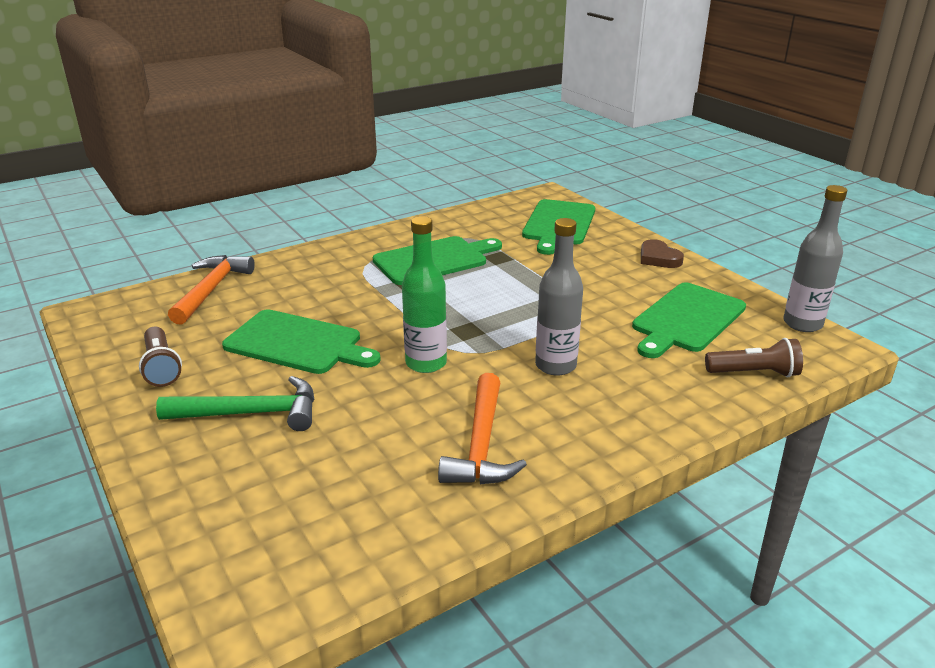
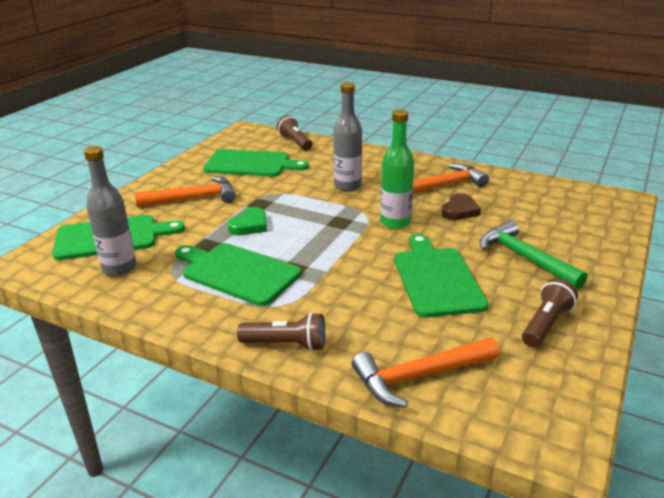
camera: 120 degrees left, 0 degrees up
(316, 256) = (286, 344): none -> brown flashlight
(514, 283) = (249, 225): none -> green heart
(609, 268) = (193, 198): none -> orange hammer
(658, 258) = (160, 186): brown heart -> brown heart (459, 210)
(802, 324) = (226, 138): grey bottle -> grey bottle (119, 268)

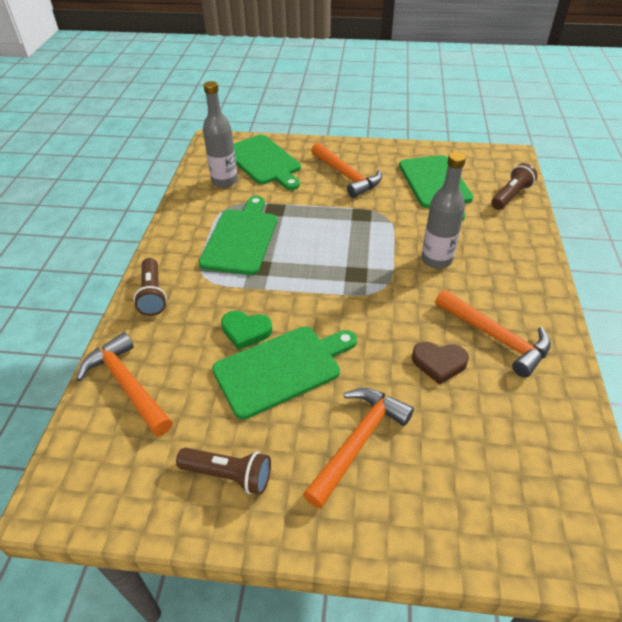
camera: 70 degrees right, 15 degrees up
(249, 225) = (318, 221): green heart -> green heart (246, 331)
(395, 222) = (378, 314): green bottle -> none
(524, 258) = (358, 442): green hammer -> orange hammer

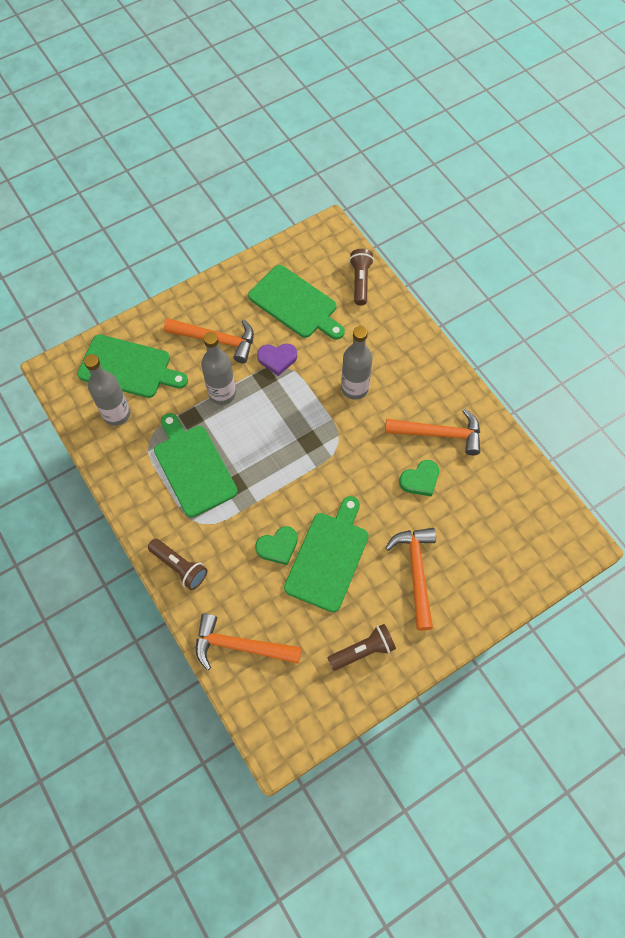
camera: 40 degrees left, 20 degrees up
(315, 207) = (222, 393): none -> grey bottle
(384, 209) = (277, 359): none -> purple heart
(439, 363) = (420, 480): brown heart -> green heart

